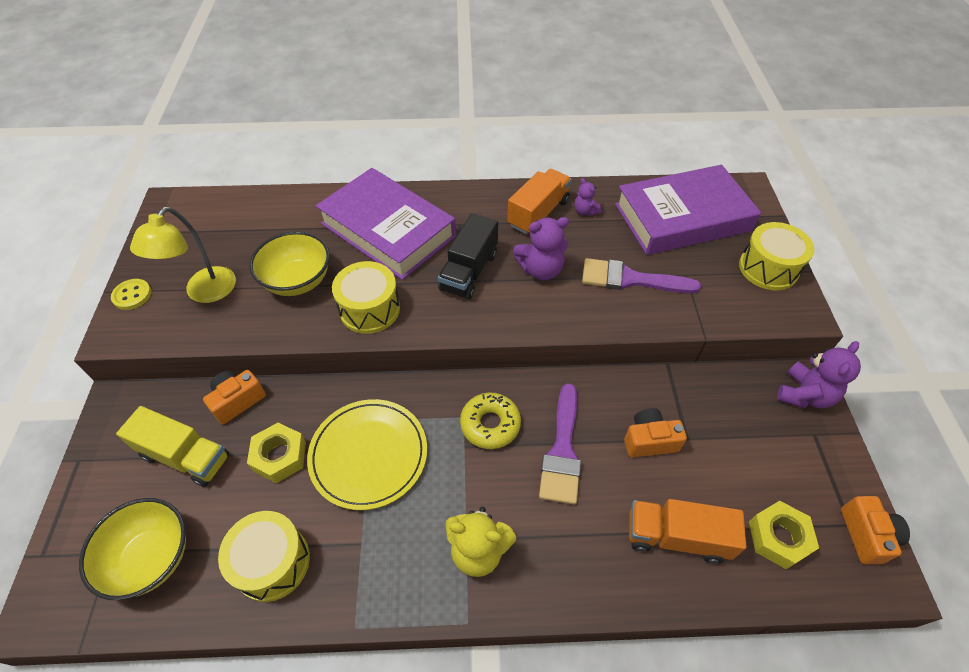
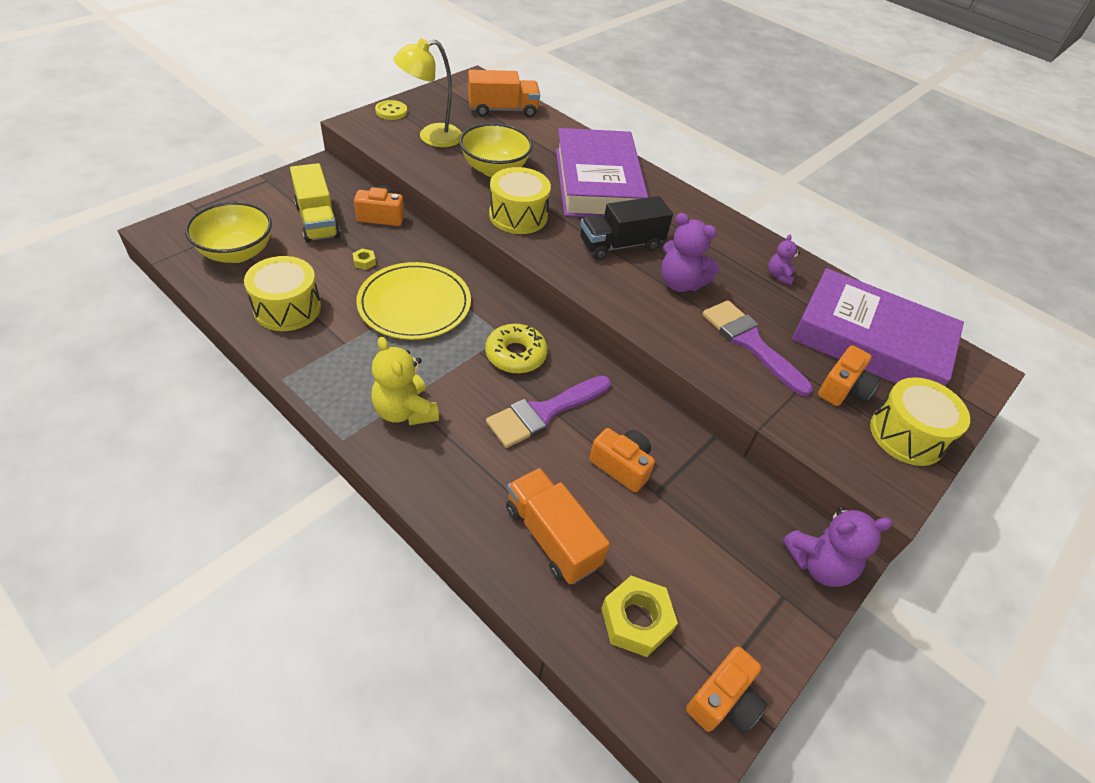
camera: 40 degrees right, 5 degrees down
(279, 456) = (364, 262): yellow nut -> yellow nut, size x0.47
(538, 213) = (734, 250): orange truck -> orange truck (503, 110)
(709, 267) = (843, 389): none -> orange camera

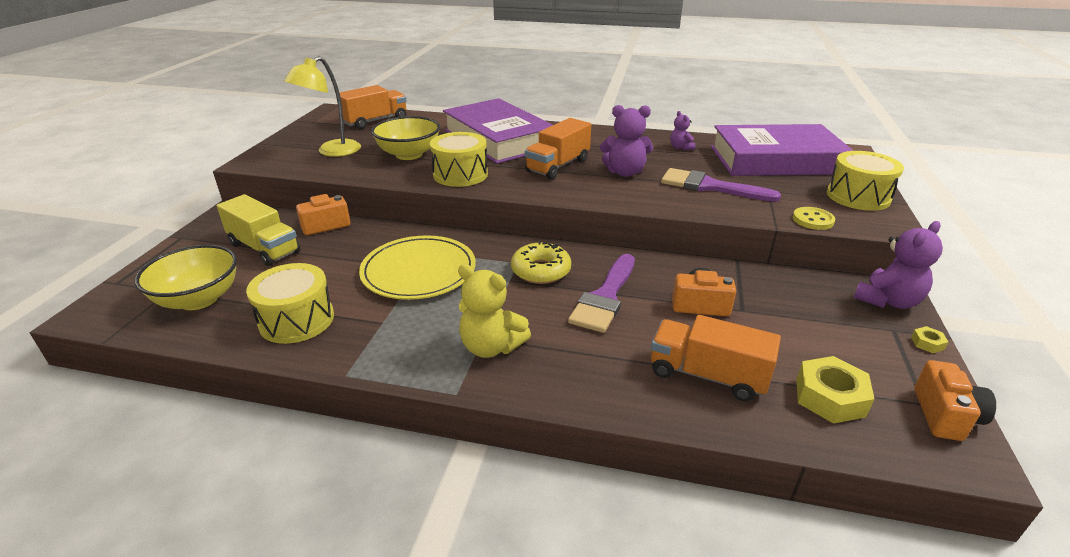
camera: 25 degrees left, 15 degrees down
(364, 262) = (341, 260): yellow nut -> yellow nut (927, 343)
(391, 111) = (277, 147): yellow button -> yellow button (813, 220)
(621, 245) = (558, 166): black truck -> orange truck
(843, 389) = (794, 189): orange camera -> none

